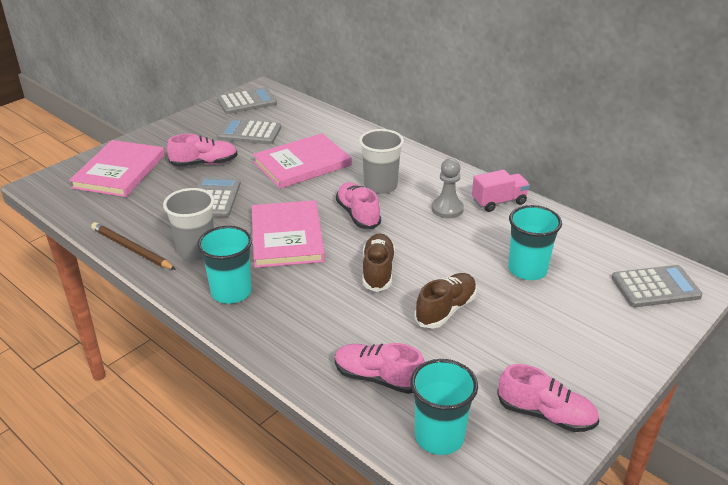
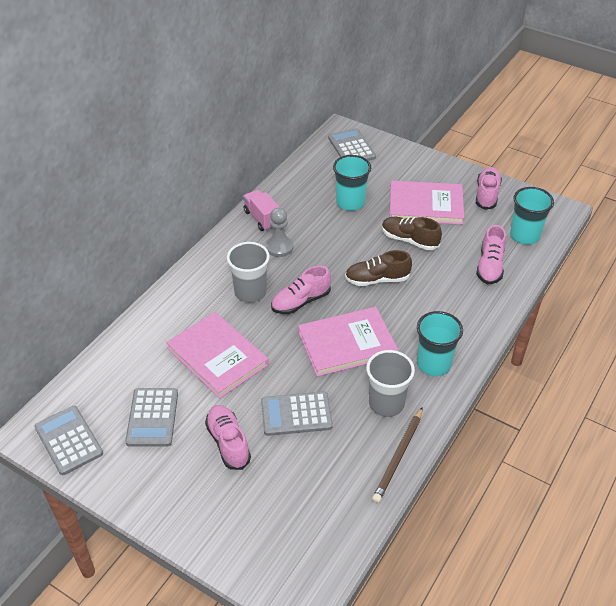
camera: 100 degrees left, 10 degrees up
(119, 171) = (258, 524): pink book -> pink book (426, 205)

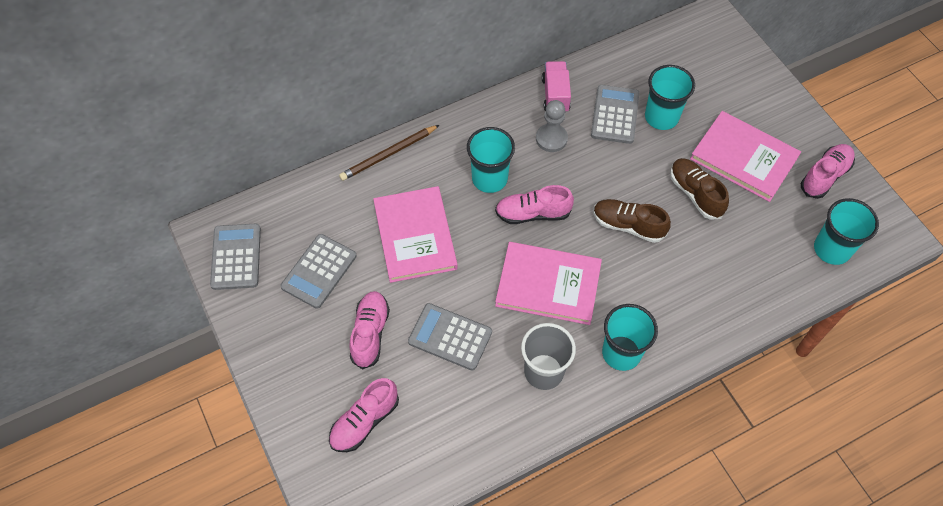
camera: 30 degrees right, 15 degrees up
(250, 292) = (489, 179): grey cup -> turquoise cup
(351, 147) = (709, 46): grey calculator -> grey calculator (614, 115)
(398, 456) = (518, 434): brown pencil -> brown pencil (388, 154)
(490, 266) = (763, 268): pink shoe -> pink shoe (364, 421)

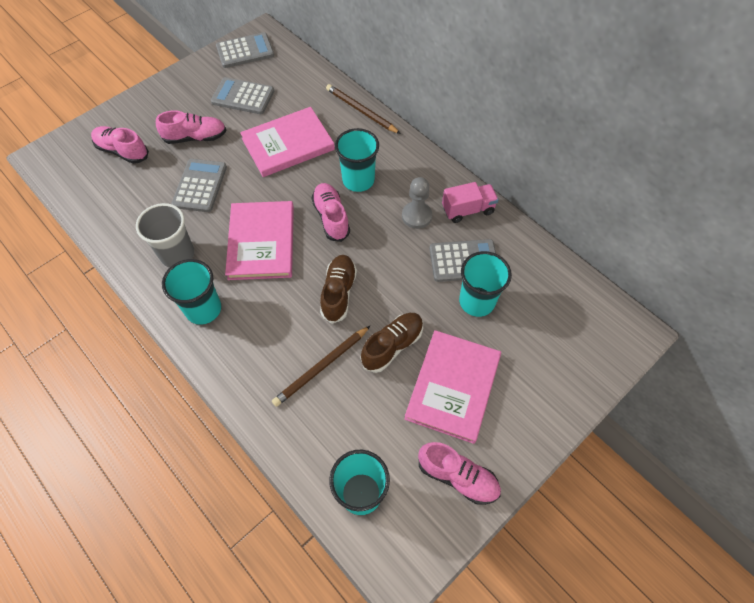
camera: 75 degrees right, 0 degrees up
(707, 256) = (321, 367): none -> brown pencil

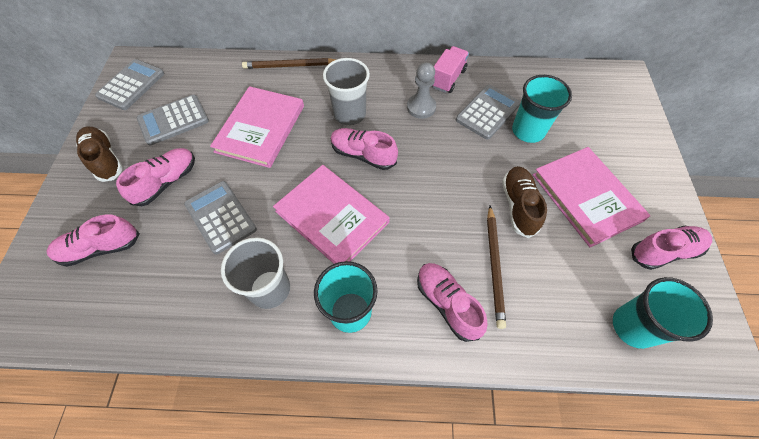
camera: 45 degrees left, 0 degrees up
(262, 359) = (447, 304): none -> pink shoe
(338, 293) = (437, 203): brown shoe -> brown shoe (105, 159)
(358, 180) = (349, 114): turquoise cup -> grey cup

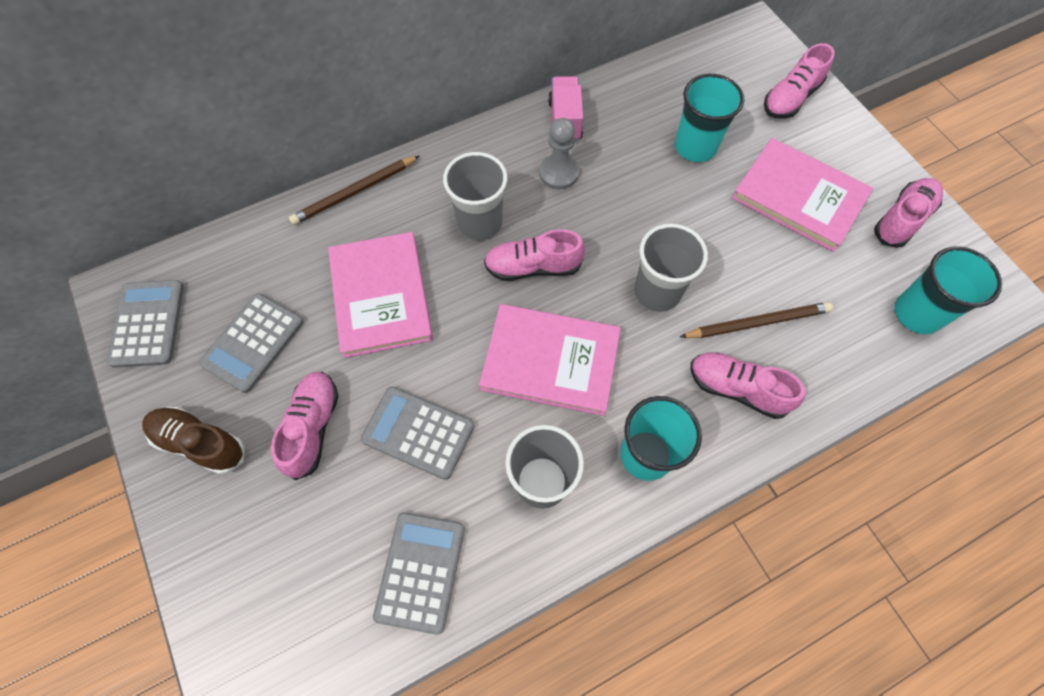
camera: 30 degrees left, 5 degrees up
(101, 248) = (295, 554): pink shoe -> pink shoe (790, 98)
(435, 209) = (657, 291): none -> grey cup
(487, 112) = (637, 144): grey calculator -> grey calculator (420, 571)
(494, 266) = (757, 322): brown pencil -> brown pencil turned 75 degrees counterclockwise
(518, 206) = (739, 242): brown shoe -> none

